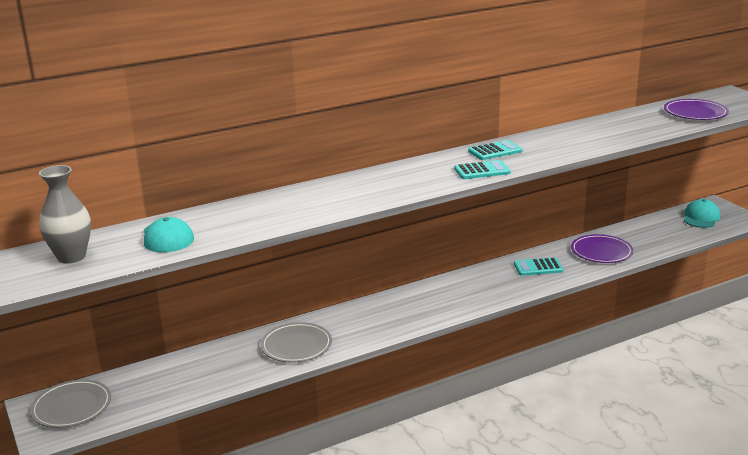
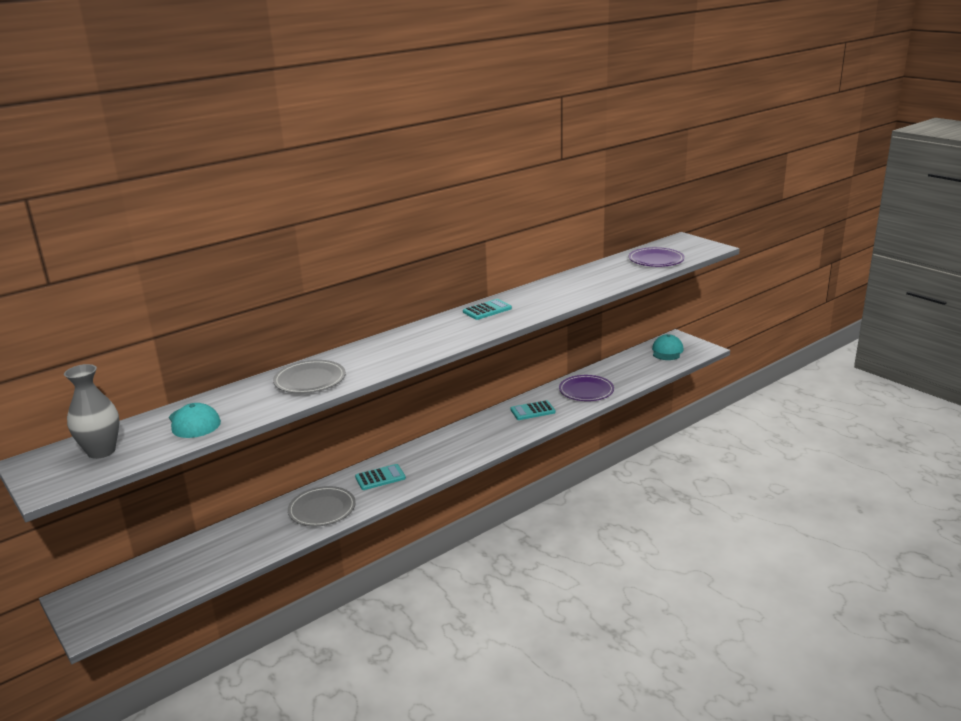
camera: 10 degrees left, 0 degrees up
(72, 407) = (110, 595): grey plate -> grey plate (310, 380)
(482, 171) = (479, 330): turquoise calculator -> turquoise calculator (380, 478)

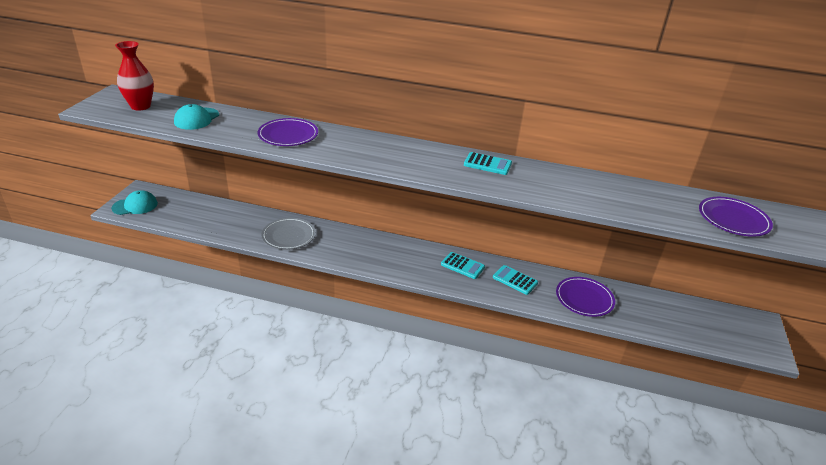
camera: 50 degrees right, 10 degrees up
(101, 451) = (140, 106): grey vase -> red vase
(310, 380) = (288, 135): grey plate -> purple plate
(380, 478) = (346, 244): turquoise calculator -> turquoise calculator (462, 266)
(667, 351) = (726, 325): turquoise cap -> turquoise cap (135, 206)

